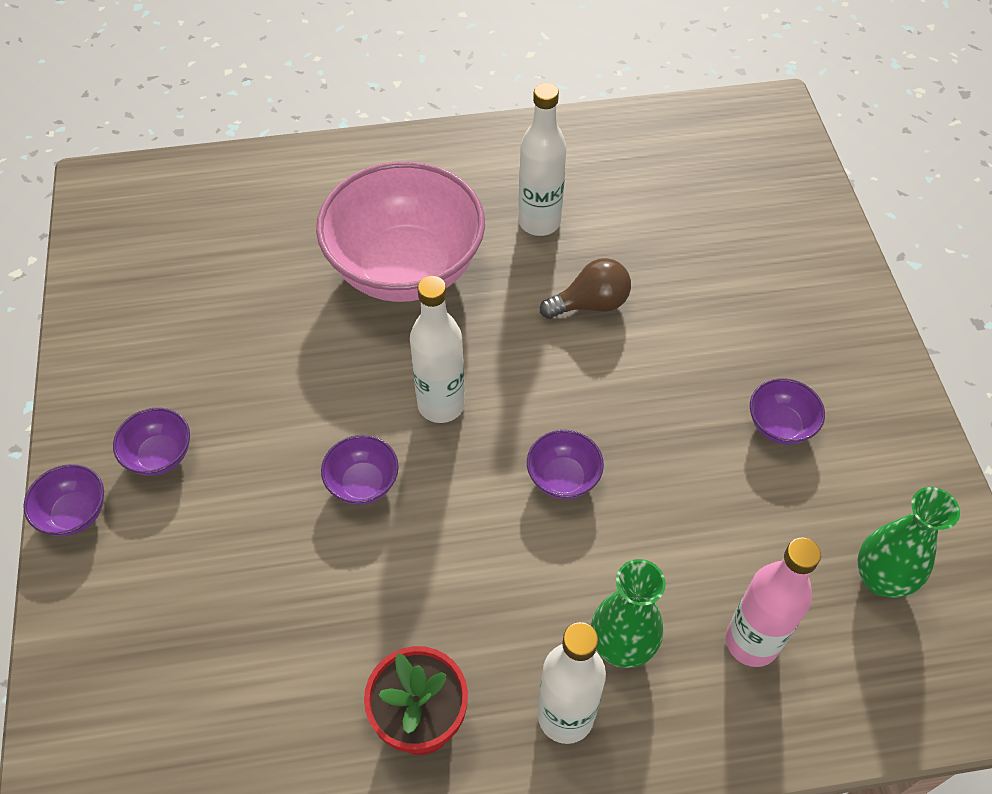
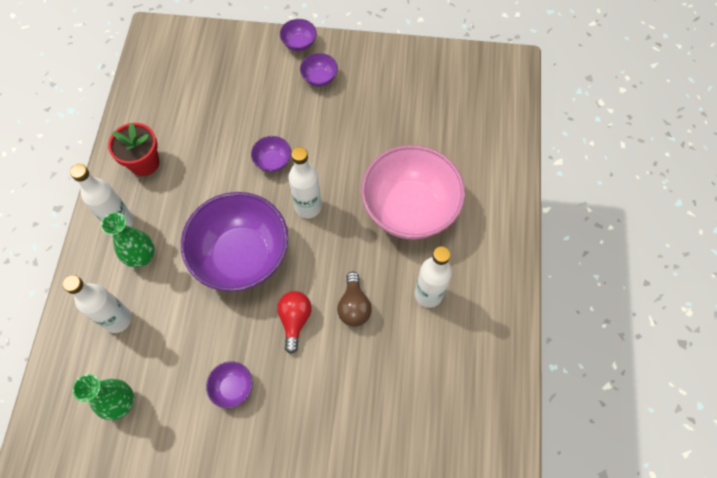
camera: 105 degrees right, 10 degrees up
(563, 478) = (242, 256): purple bowl -> purple bowl, size x2.41
(642, 373) = (295, 320): none -> red light bulb
(751, 642) = (117, 319): pink bottle -> white bottle

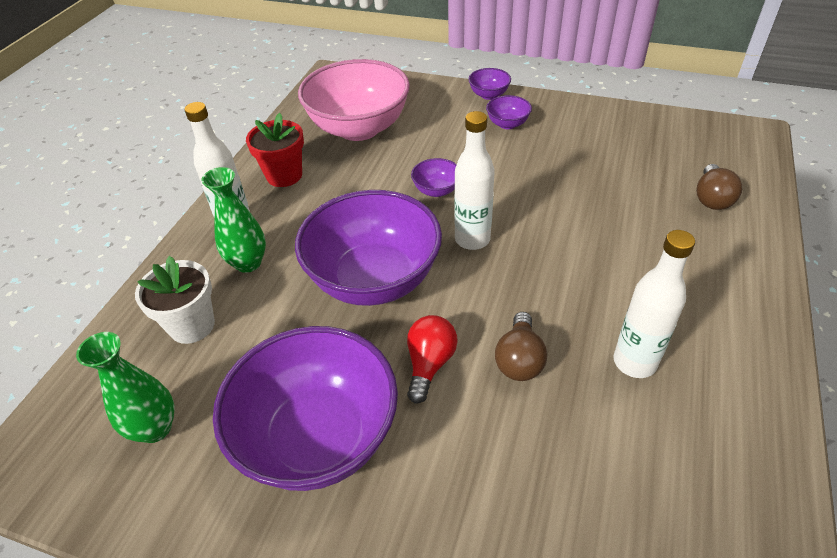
camera: 15 degrees right, 20 degrees down
(117, 319) = (192, 325): white bottle -> white flower pot
(232, 388) = (318, 437): purple bowl -> purple bowl, size x2.41
(409, 209) = (611, 258): pink bowl -> pink bowl (359, 128)
(479, 140) = (711, 198): none -> brown light bulb

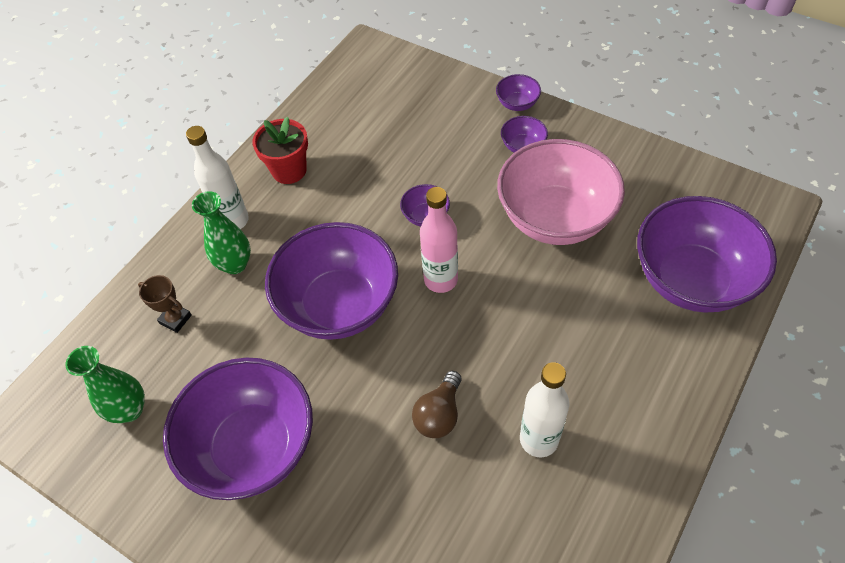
camera: 15 degrees right, 10 degrees up
(192, 325) = (175, 319): white flower pot -> brown trophy
(359, 128) = (374, 125): pink bowl -> pink bowl (555, 218)
(429, 364) = (362, 401): red light bulb -> none
(472, 239) = (441, 280): white bottle -> pink bottle
(711, 198) = (691, 279): brown light bulb -> purple bowl

